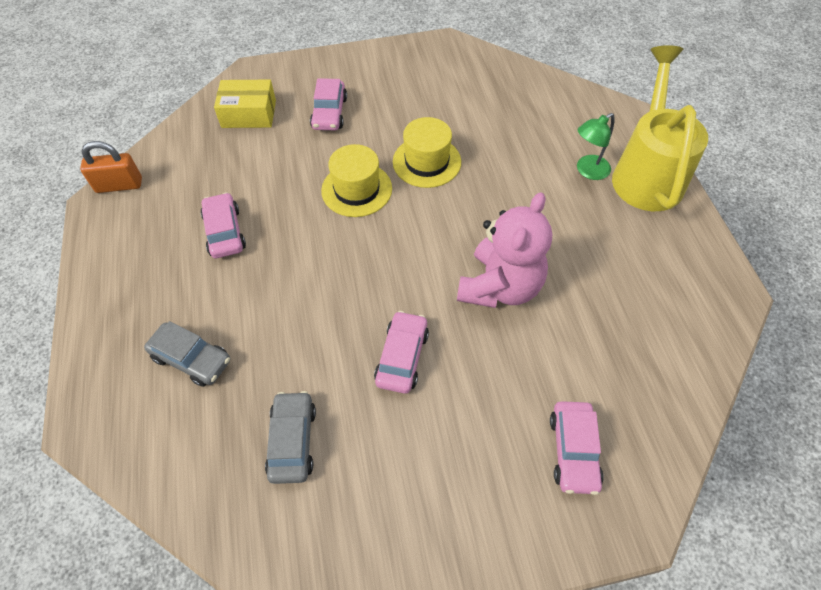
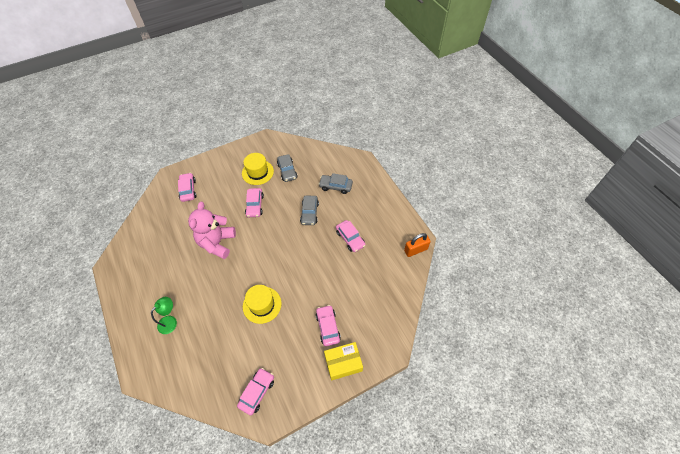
camera: 165 degrees right, 0 degrees up
(249, 114) = (375, 314): yellow box -> yellow box (343, 363)
(282, 306) = (309, 213): none -> grey car
(356, 189) = (295, 277): yellow hat -> yellow hat (257, 172)
(454, 68) = (257, 392): none -> pink car
(647, 173) = (136, 328): yellow watering can -> none

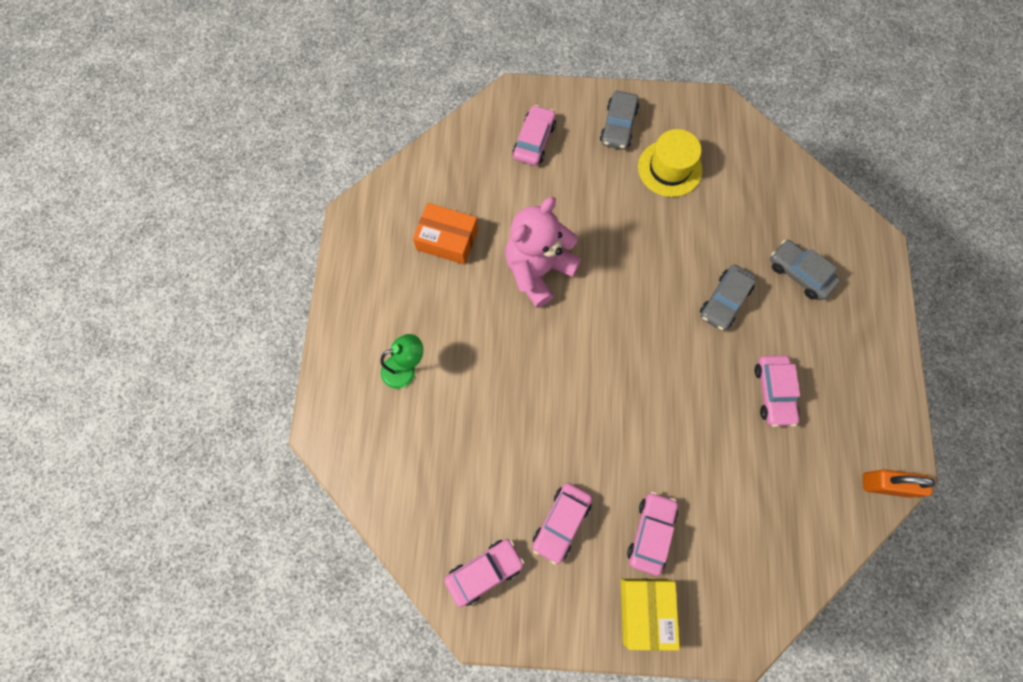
camera: 30 degrees right, 15 degrees up
(165, 252) = (447, 240): none -> orange box
(255, 205) = (634, 233): pink car -> pink car (561, 523)
(262, 305) = (560, 427): yellow hat -> none
(287, 171) = (724, 194): grey car -> grey car (618, 126)
(343, 363) = (645, 611): yellow box -> yellow box turned 75 degrees clockwise

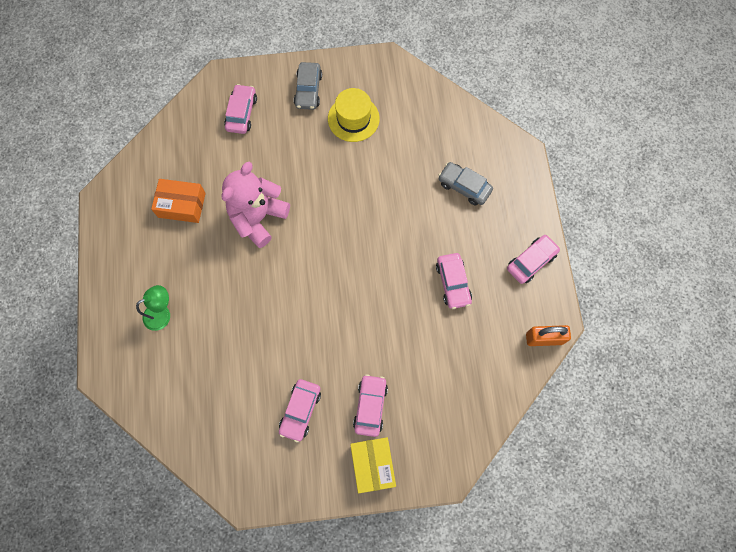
camera: 10 degrees left, 0 degrees up
(484, 571) = (245, 458): pink car -> pink car (531, 261)
(724, 301) = (408, 218): grey car -> none

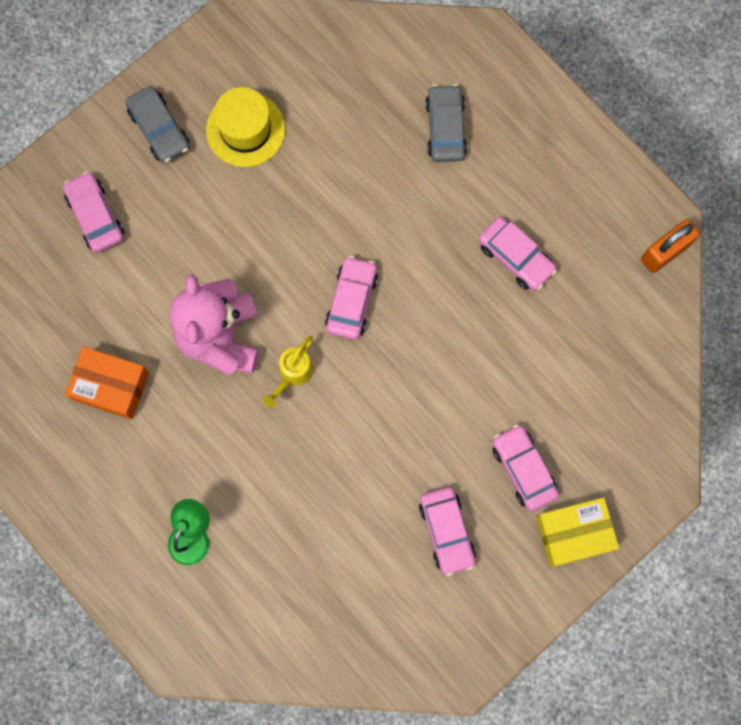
camera: 35 degrees left, 5 degrees up
(181, 205) = (110, 386): orange box -> orange box turned 45 degrees clockwise
(281, 263) = (292, 374): none -> yellow watering can
(372, 465) = (574, 533): yellow box -> yellow box turned 60 degrees counterclockwise
(464, 187) = (445, 128): grey car -> grey car turned 90 degrees clockwise
(531, 261) = (588, 169): pink car -> pink car (351, 301)

